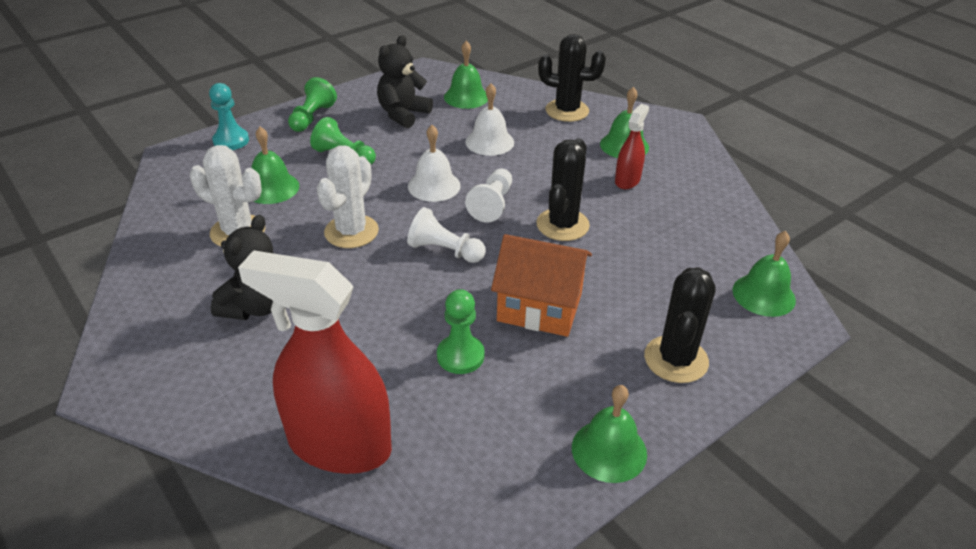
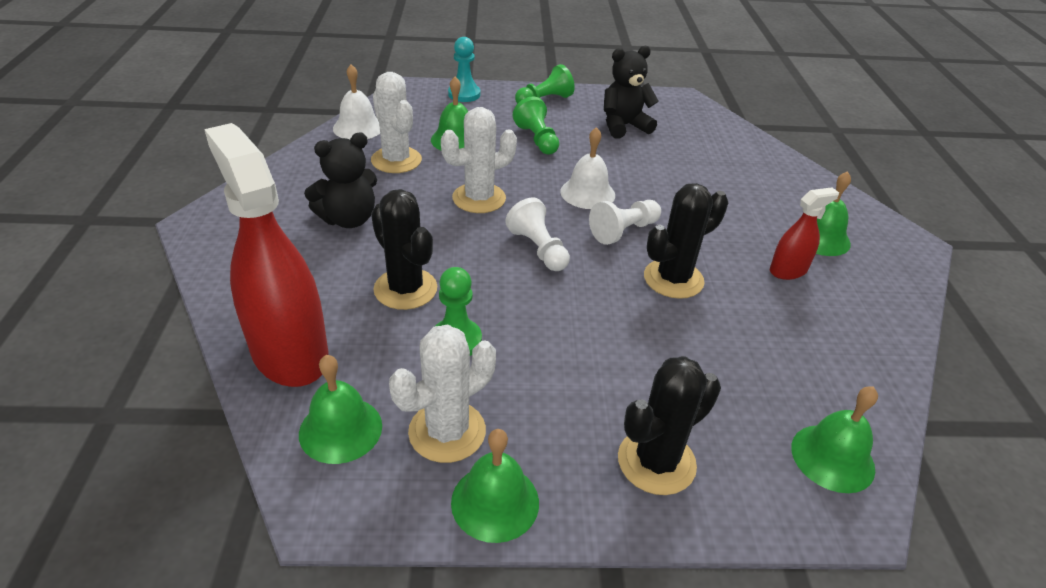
camera: 35 degrees right, 0 degrees up
(466, 97) = (698, 133): green bell -> green bell (340, 429)
(489, 142) = (679, 178): white bell -> white bell (358, 127)
(527, 425) = (447, 431): none -> white cactus
(540, 307) = (571, 338): orange house -> none
(567, 111) = (789, 182): black cactus -> black cactus (405, 289)

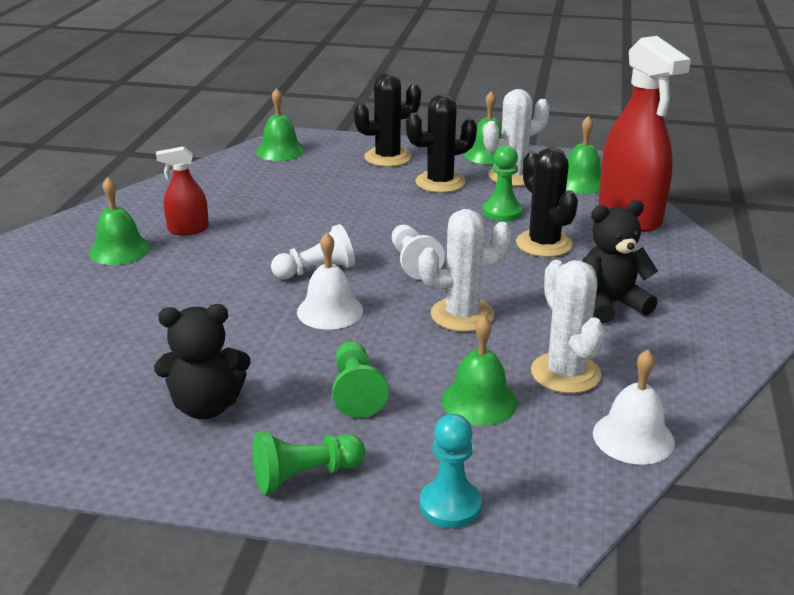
camera: 165 degrees left, 10 degrees down
(673, 279) = (300, 232): black cactus -> black cactus (440, 182)

